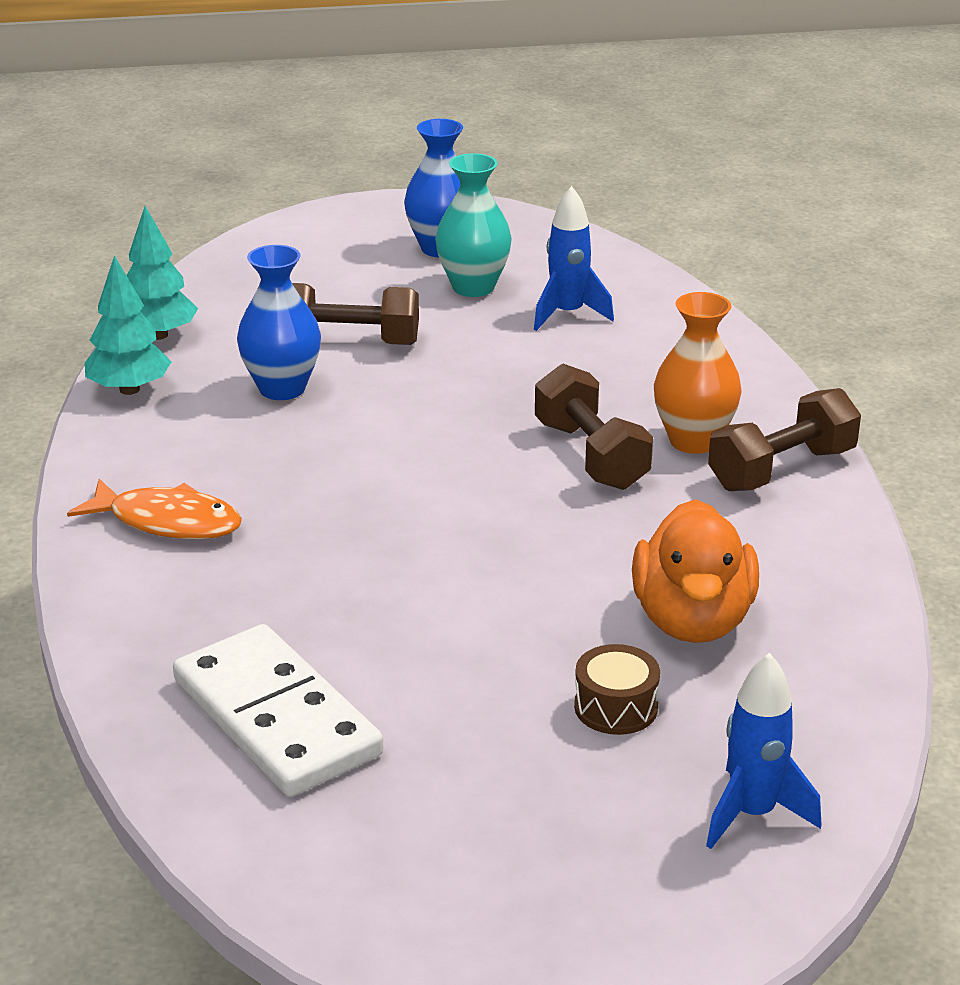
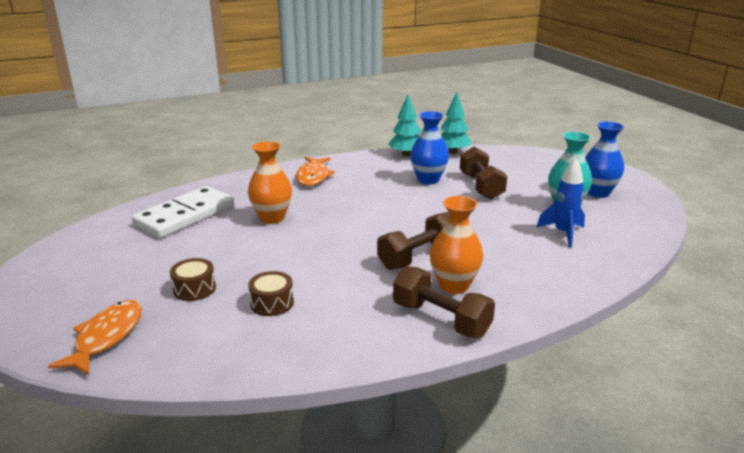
camera: 75 degrees right, 5 degrees down
(356, 595) = (272, 218): none -> orange vase
(692, 620) = (272, 303): orange duck -> brown drum
(752, 814) = (106, 337): blue rocket -> orange fish

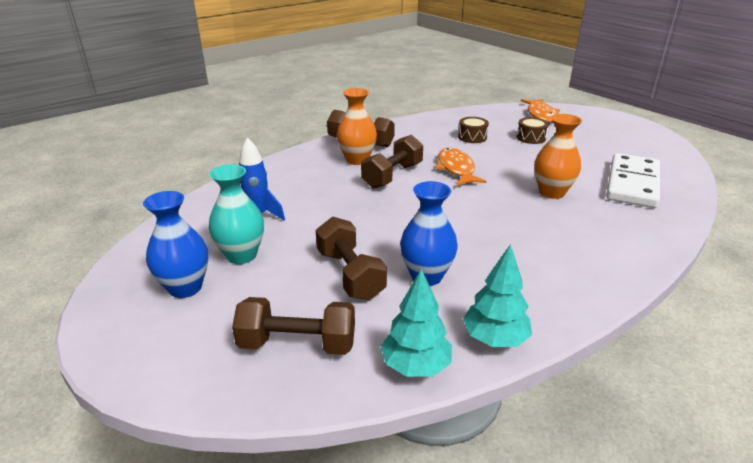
camera: 165 degrees right, 5 degrees up
(313, 176) = (582, 257): orange fish -> orange fish (456, 169)
(514, 164) = (297, 344): none -> brown dumbbell

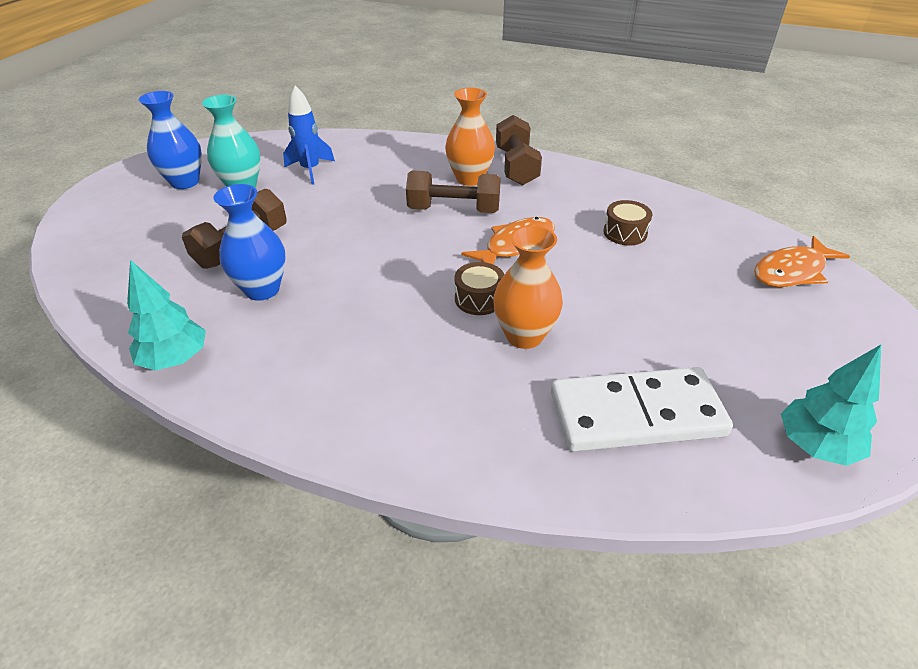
camera: 60 degrees right, 10 degrees up
(297, 344) = (132, 255): brown dumbbell -> none
(416, 366) = (121, 322): turquoise tree -> turquoise tree (815, 446)
(531, 138) = (687, 280): brown drum -> brown drum (479, 299)

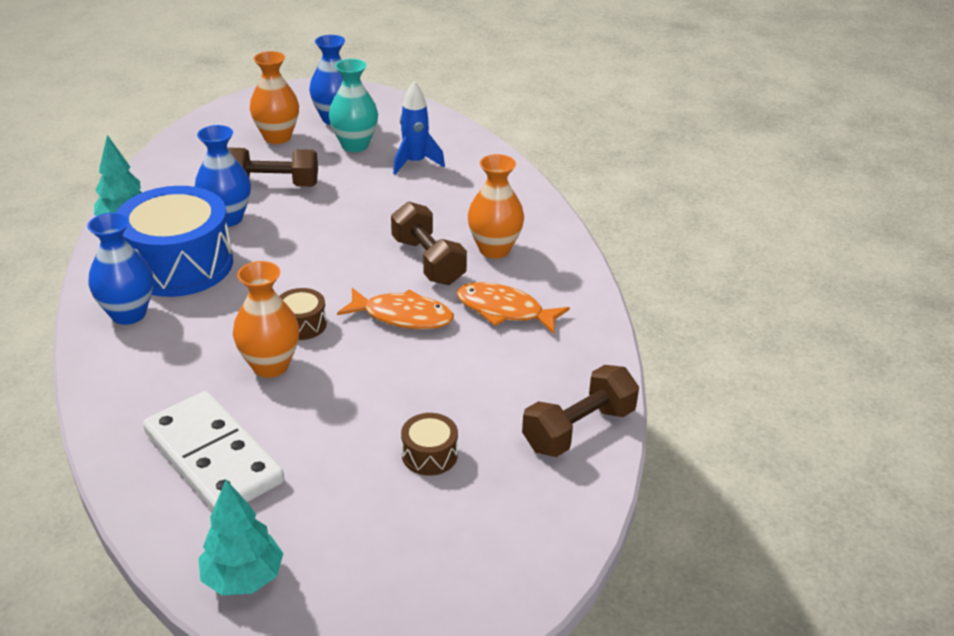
camera: 55 degrees right, 5 degrees down
(166, 219) = (277, 137): none -> orange vase
(304, 344) = (179, 265): none -> blue drum
(352, 407) = (128, 314): none -> blue vase
(516, 166) = (550, 268): brown dumbbell -> brown dumbbell (578, 429)
(625, 233) = (492, 377): brown drum -> brown drum (429, 455)
(792, 271) = (529, 516): orange fish -> orange fish (504, 310)

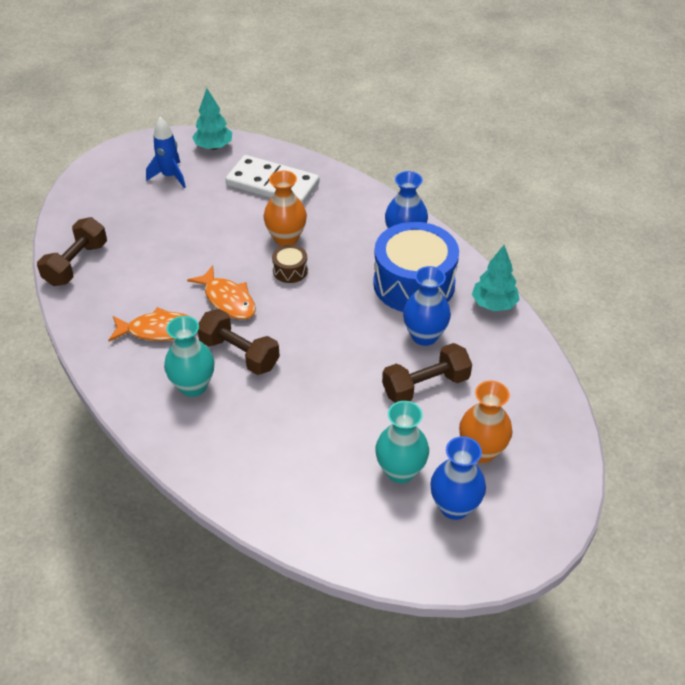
camera: 155 degrees right, 10 degrees up
(402, 316) = (228, 300): orange fish -> orange fish turned 120 degrees counterclockwise
(415, 163) = (324, 468): blue rocket -> blue rocket (170, 176)
(429, 455) = (158, 222): brown drum -> none
(494, 249) = (193, 386): orange vase -> turquoise vase

